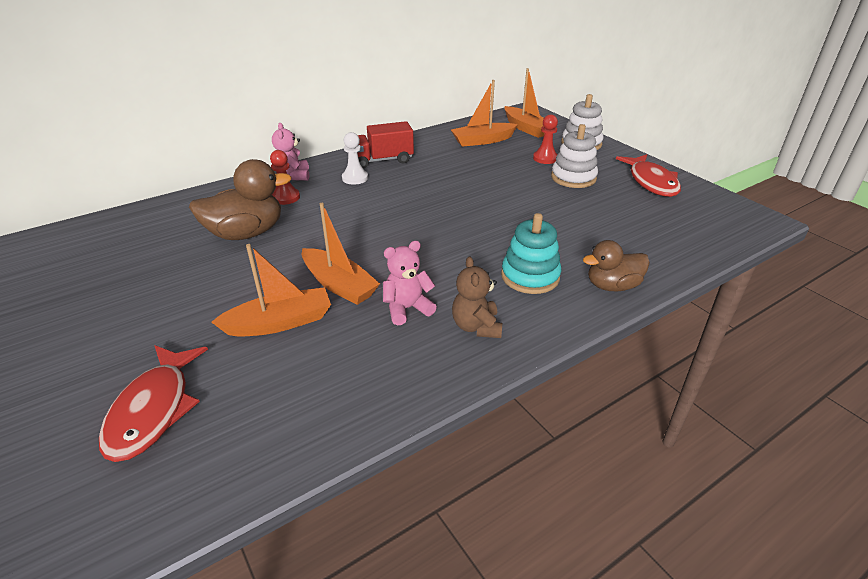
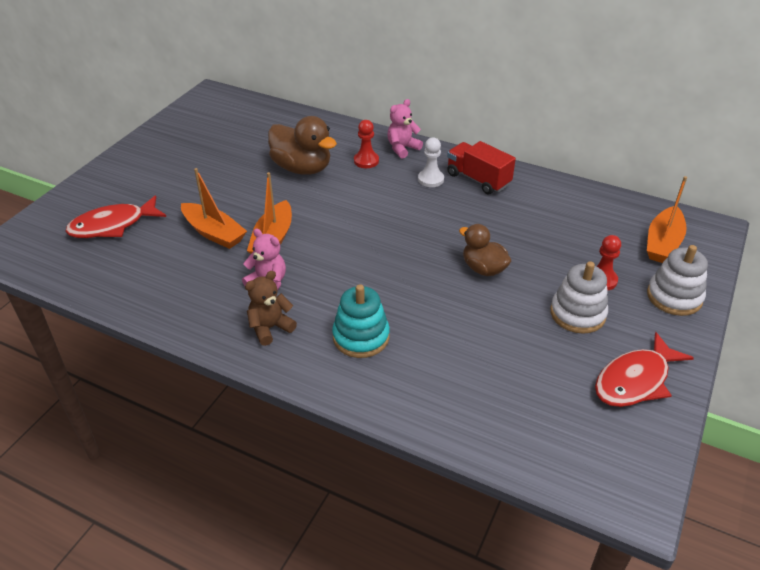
camera: 60 degrees right, 5 degrees up
(482, 141) = (592, 223): orange boat -> none
(612, 286) = (386, 395): brown duck -> brown duck (483, 269)

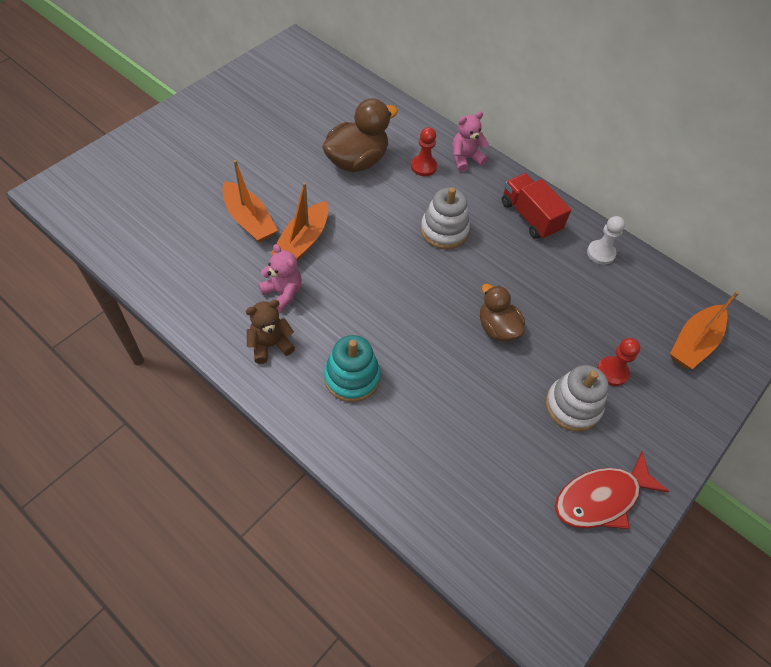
camera: 10 degrees right, 15 degrees up
(112, 225) = (157, 188): red fish -> none
(302, 168) = (357, 161): brown duck -> brown duck turned 90 degrees counterclockwise
(431, 179) = (481, 205): white pawn -> white pawn (600, 253)
(674, 297) = (679, 412): white stacking toy -> white stacking toy (444, 231)

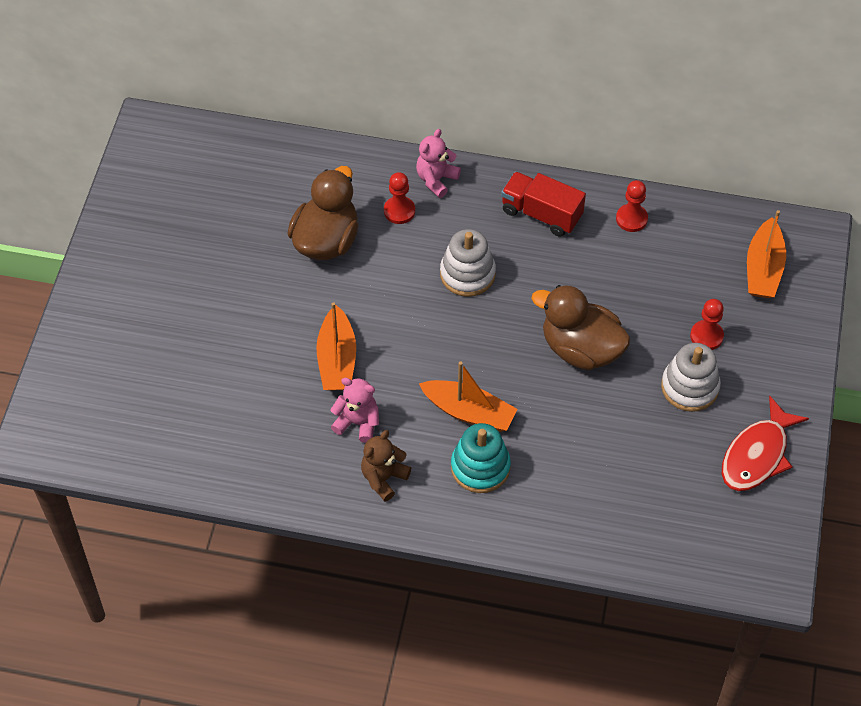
camera: 25 degrees left, 0 degrees up
(249, 220) = (265, 365): orange boat -> orange boat (469, 412)
(497, 328) = (581, 349): brown duck -> brown duck, size x1.56
(600, 253) = (631, 219): white pawn -> red pawn

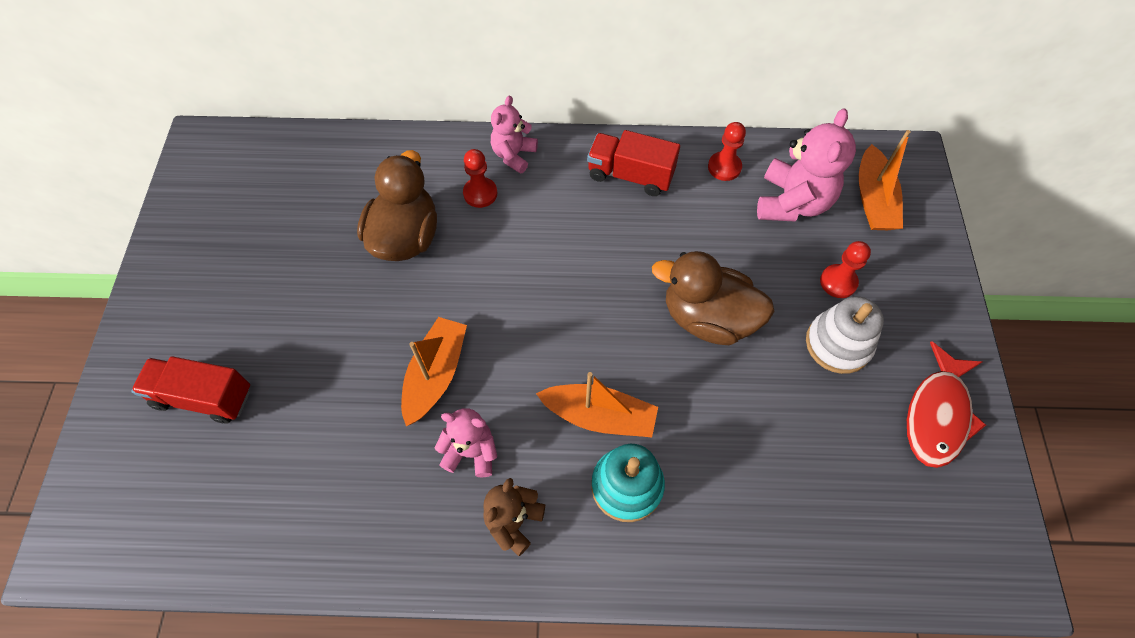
camera: 10 degrees left, 5 degrees up
(143, 348) = (203, 397): none -> red truck
(337, 359) = (435, 375): orange boat -> orange boat turned 150 degrees counterclockwise
(467, 274) = (566, 251): white stacking toy -> none
(686, 260) = (792, 202): none -> pink teddy bear

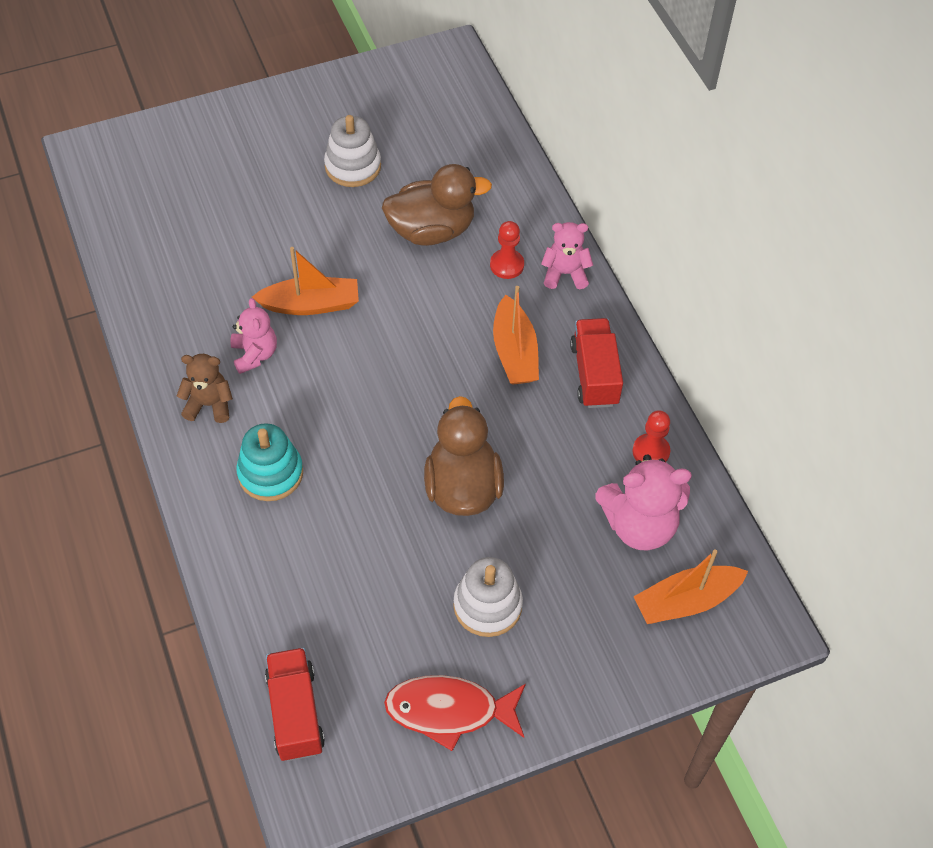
camera: 65 degrees right, 5 degrees down
(203, 397) = (226, 168): red truck -> red truck (295, 712)
(283, 275) = (353, 166): none -> white stacking toy
(599, 416) = (325, 433): orange boat -> orange boat (514, 352)
(838, 282) = (561, 590): red pawn -> none

